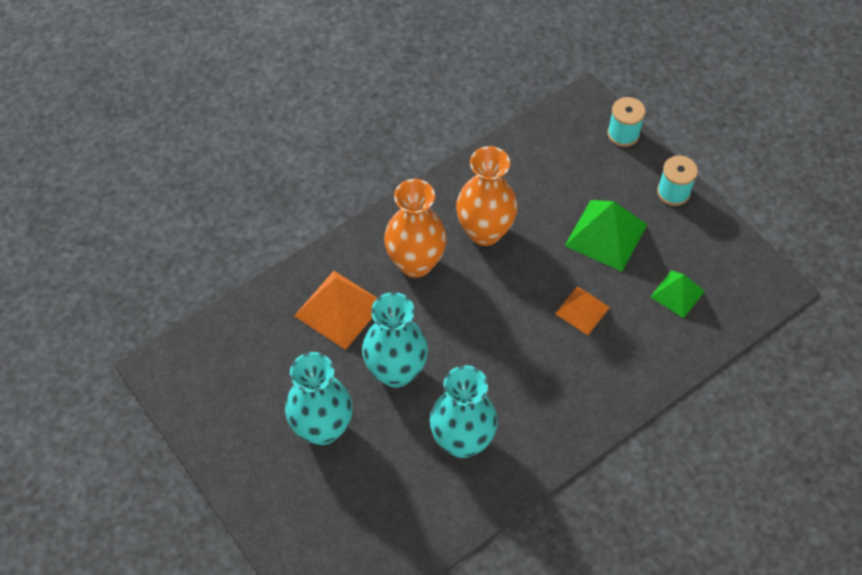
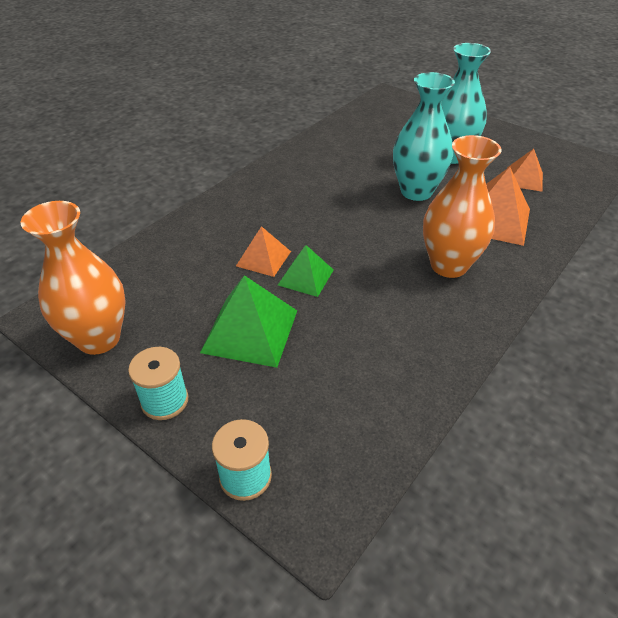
camera: 165 degrees right, 15 degrees down
(266, 364) = (524, 179): none -> orange pyramid
(462, 441) = (341, 165): turquoise vase -> none
(485, 231) = (392, 307): orange vase -> orange vase (99, 338)
(677, 294) = (162, 289): green pyramid -> green pyramid (306, 277)

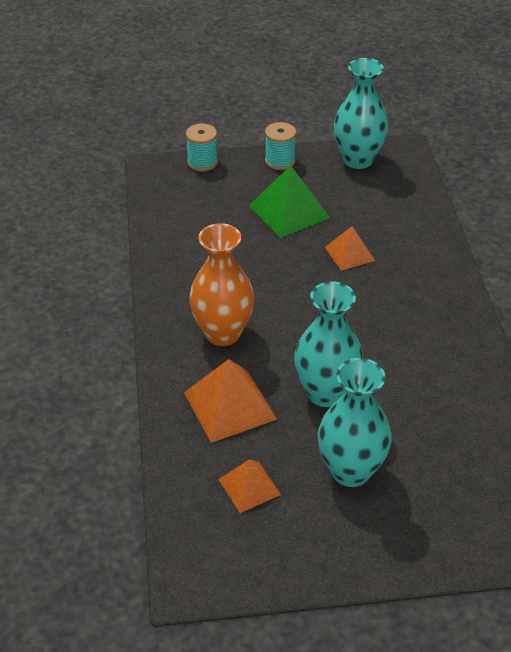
camera: 135 degrees right, 0 degrees up
(99, 338) = (358, 160): orange vase -> turquoise vase
(306, 277) = (305, 260): green pyramid -> none

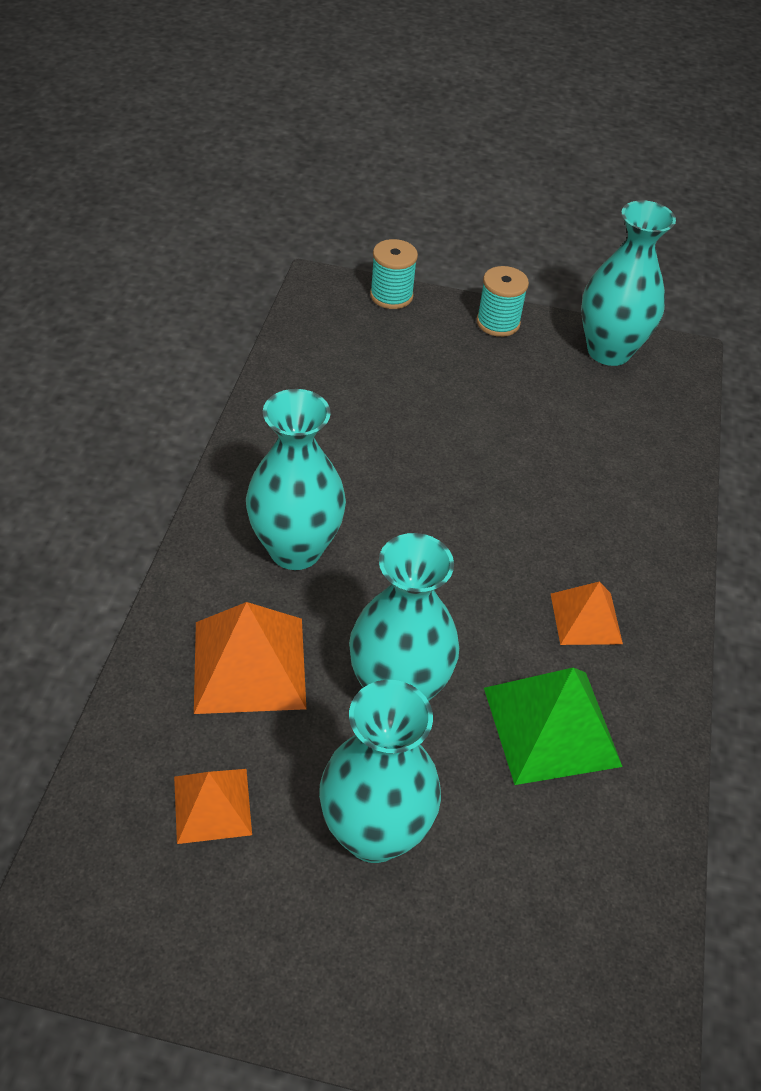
camera: 15 degrees right, 5 degrees up
(222, 333) = (295, 549): orange vase -> turquoise vase
(289, 211) = (476, 398): green pyramid -> green pyramid (551, 726)
(349, 254) = (533, 485): orange pyramid -> orange pyramid (586, 618)

